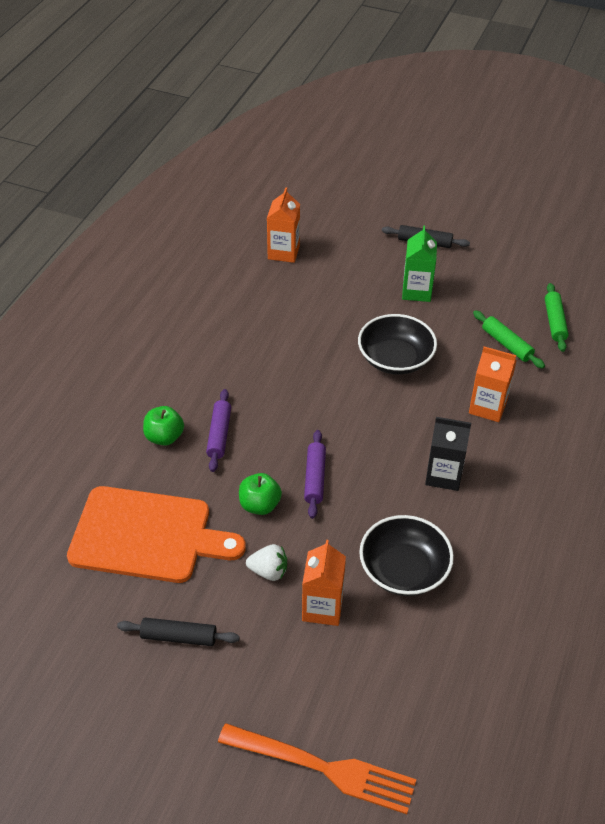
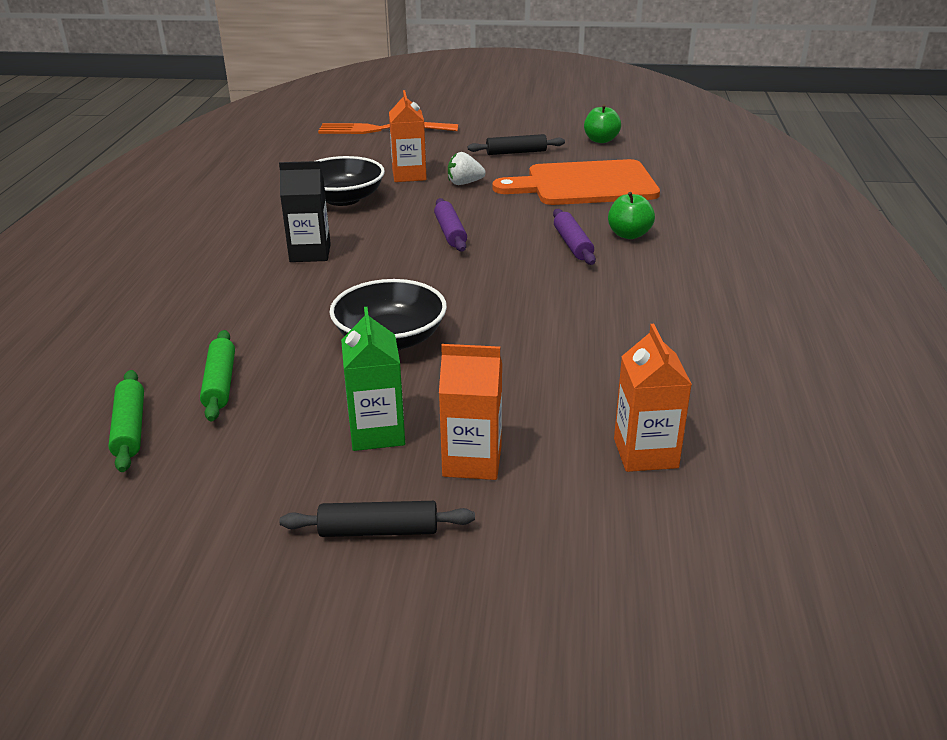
camera: 165 degrees right, 15 degrees down
(260, 505) = (496, 211): green apple -> green apple (601, 140)
(487, 407) = (256, 312): orange carton -> orange carton (472, 461)
(507, 344) = (220, 383): green rolling pin -> green rolling pin turned 45 degrees clockwise

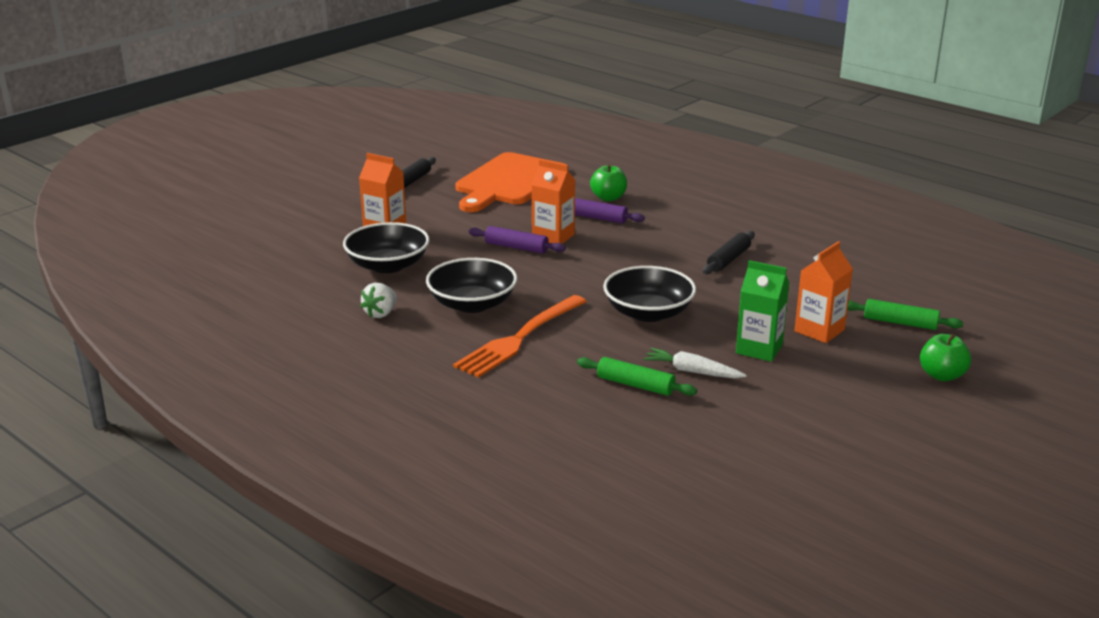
camera: 55 degrees left, 5 degrees down
(130, 428) = (658, 430): green rolling pin -> green rolling pin (900, 323)
(280, 406) = (692, 371): none -> white carrot
(310, 253) = (472, 304): black carton -> black bowl
(379, 530) = (859, 375): black rolling pin -> black rolling pin (728, 260)
(382, 129) = (263, 210): orange fork -> orange fork (520, 338)
(464, 183) = (437, 216): white strawberry -> white strawberry (381, 313)
(601, 140) = (440, 150): green apple -> green apple (942, 375)
(645, 453) = (860, 284): orange carton -> orange carton (553, 237)

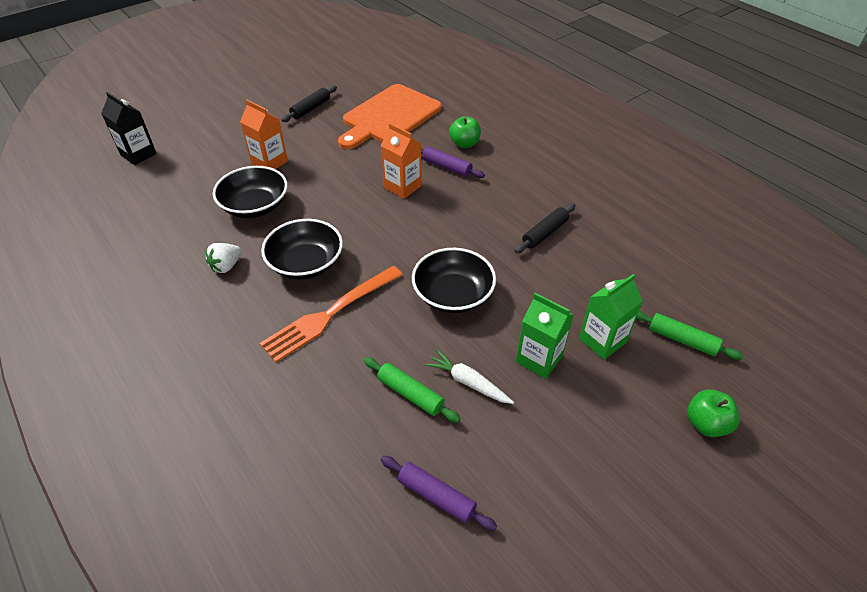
camera: 10 degrees right, 20 degrees up
(218, 235) = (138, 154): none -> black carton
(516, 247) = (368, 196): purple rolling pin -> purple rolling pin (436, 496)
(819, 330) = (602, 340): orange carton -> green carton

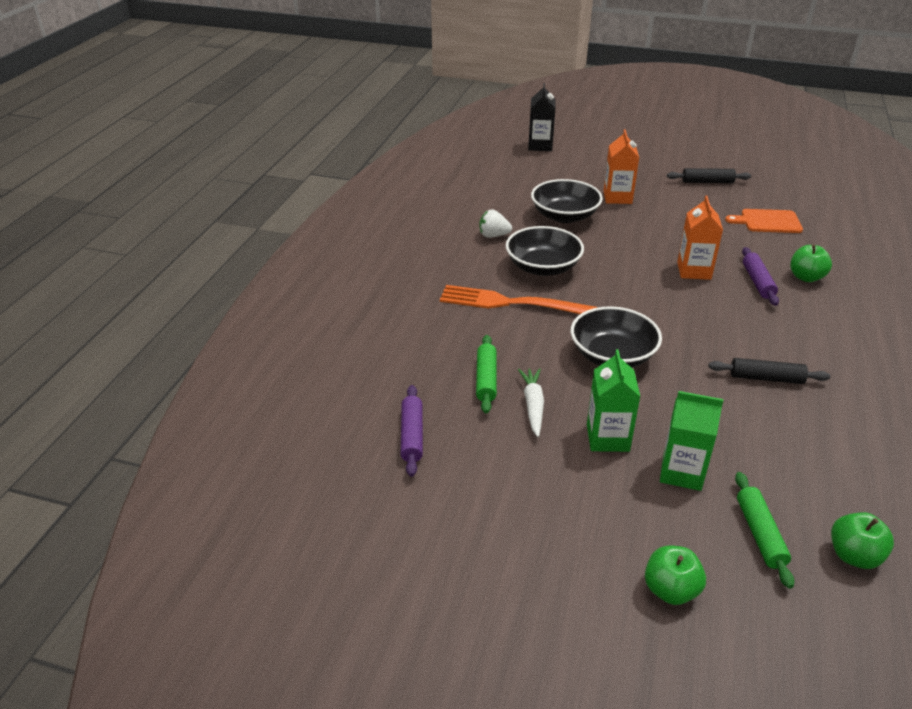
camera: 55 degrees right, 10 degrees down
(389, 116) = (767, 221): orange cutting board -> orange cutting board, size x0.54
(723, 308) = (854, 556): none -> green apple

